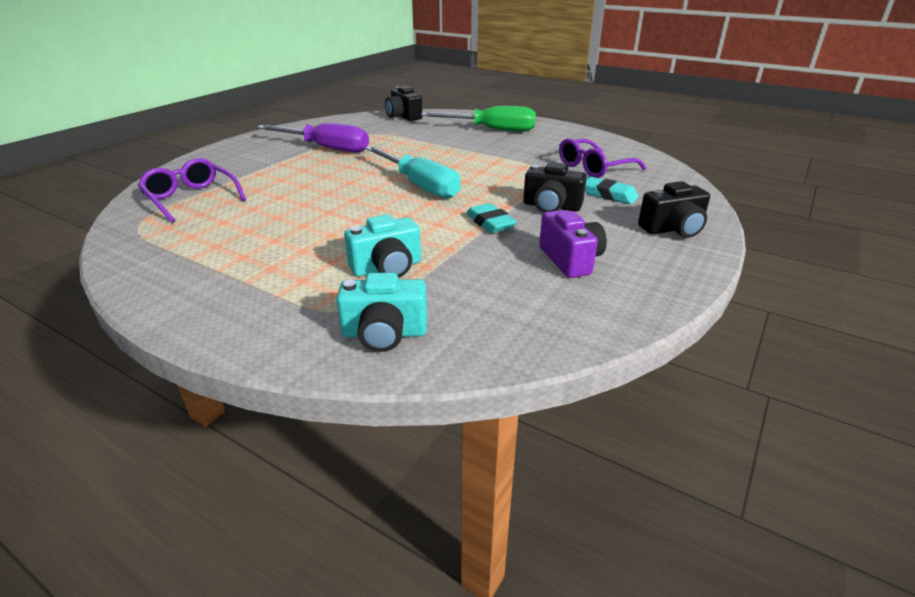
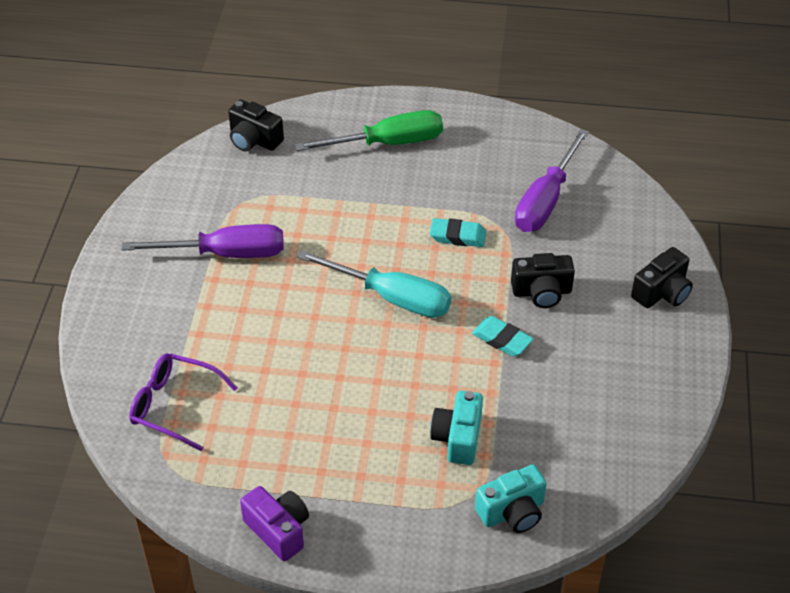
camera: 25 degrees left, 15 degrees up
(387, 268) = (458, 438): turquoise camera -> turquoise camera turned 150 degrees clockwise
(570, 260) = (599, 370): purple camera -> purple camera (278, 530)
(594, 168) = (546, 200): purple glasses -> purple screwdriver
(609, 194) = (584, 251): turquoise eraser -> turquoise eraser (457, 236)

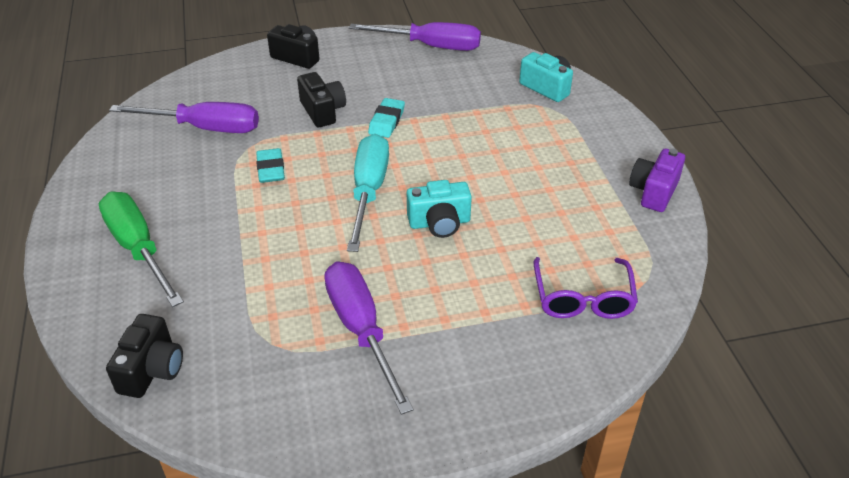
camera: 110 degrees left, 5 degrees down
(458, 438) = (500, 123): turquoise camera -> turquoise camera (439, 223)
(649, 424) = (431, 46): none -> purple screwdriver

